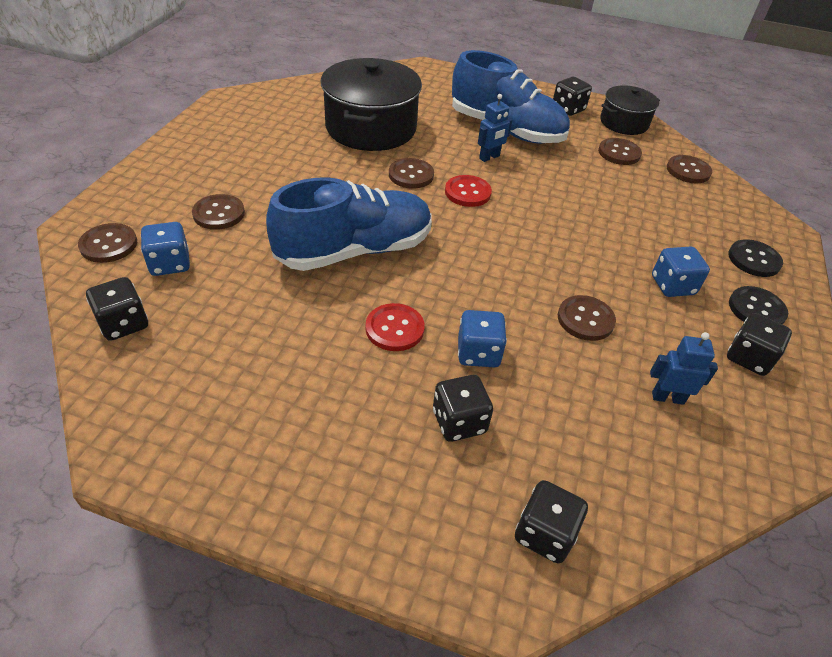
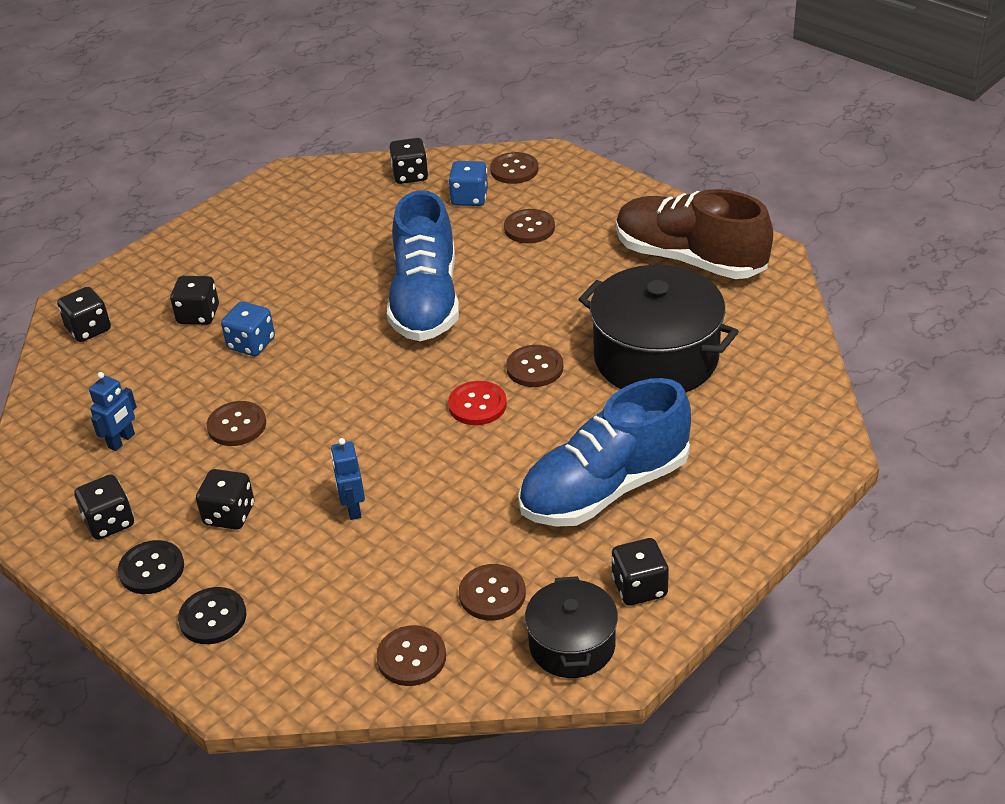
camera: 120 degrees right, 5 degrees down
(245, 128) = (689, 259): none -> brown shoe
(394, 329) = (311, 304): red button -> none
(489, 157) = (542, 448): blue robot -> blue robot (353, 508)
(672, 286) = (229, 515): blue dice -> black dice

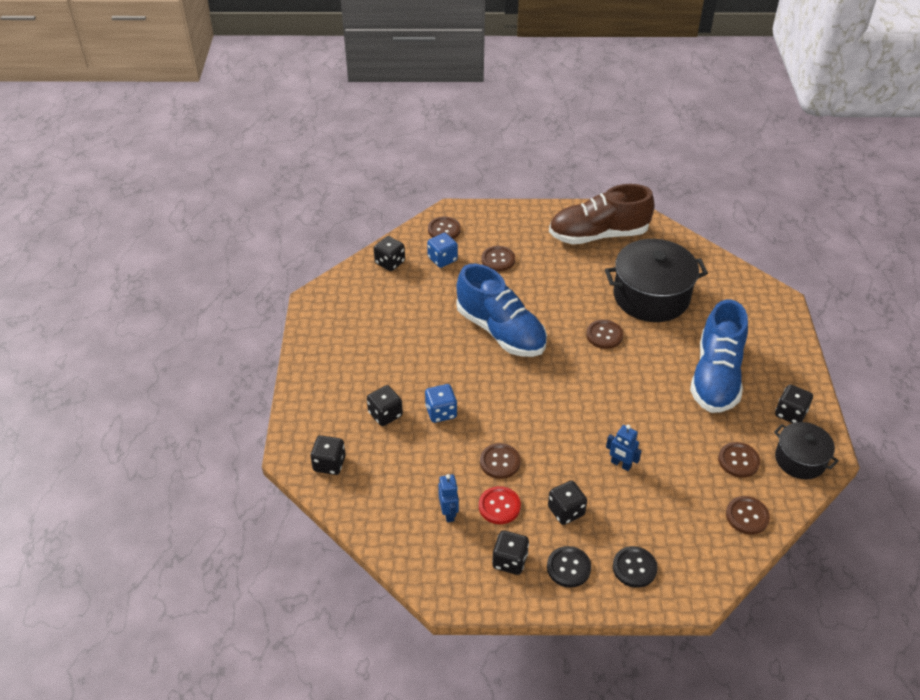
camera: 45 degrees left, 5 degrees up
(477, 405) = (604, 372): red button -> red button (499, 506)

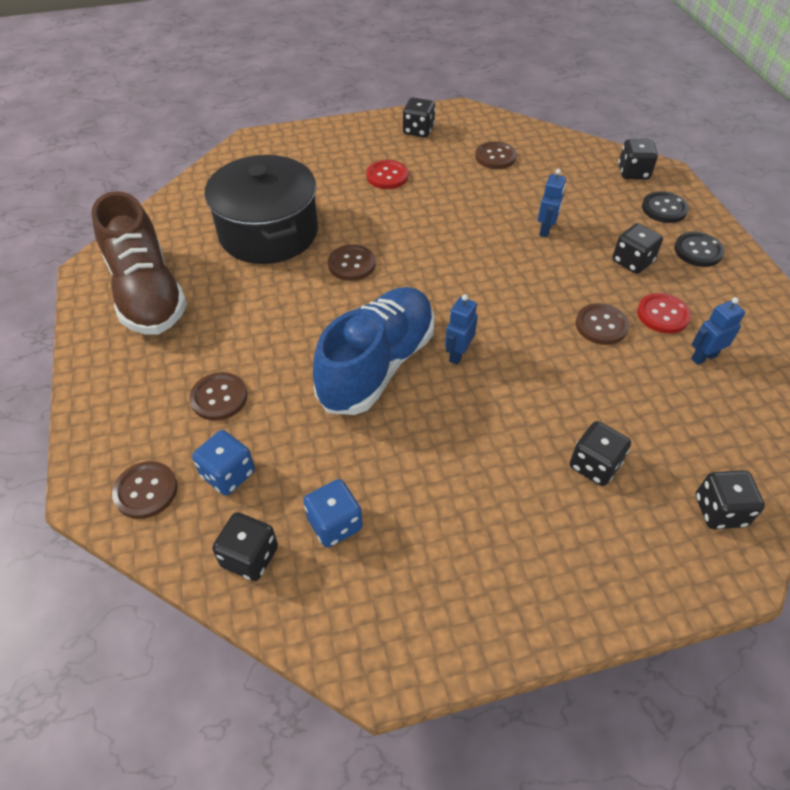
camera: 105 degrees left, 5 degrees up
(441, 412) = (556, 400): blue dice -> blue dice (335, 524)
(497, 373) = (458, 354): none -> blue robot
(510, 561) = (724, 294): black dice -> black dice (633, 172)
(716, 376) = (387, 176): blue shoe -> red button
(747, 516) = (558, 149): brown button -> none
(800, 459) = (473, 124): black pot -> none

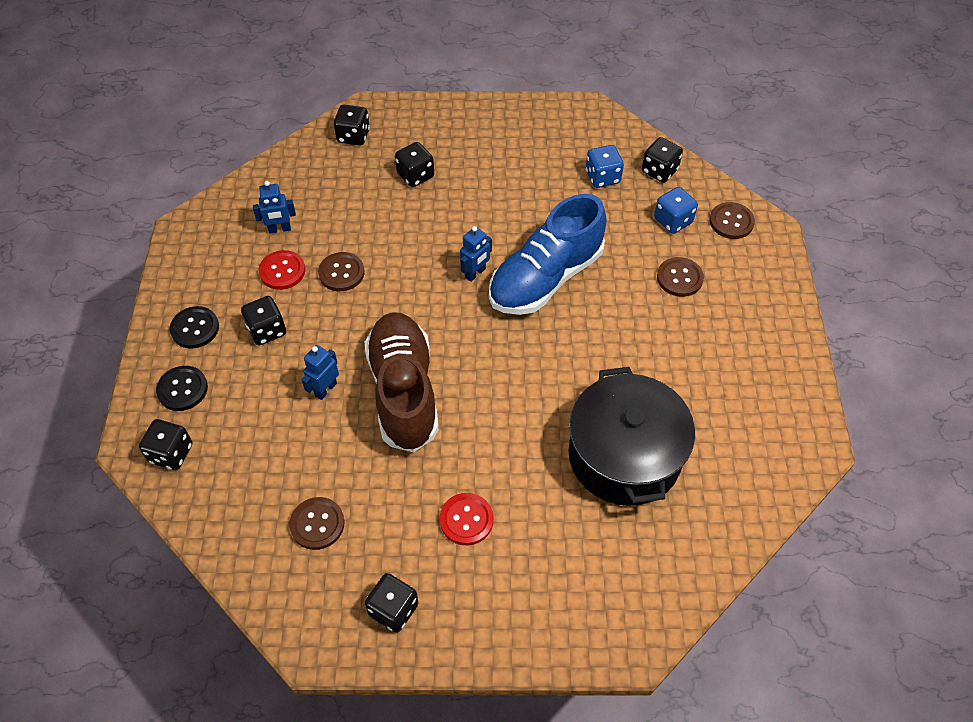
camera: 165 degrees left, 5 degrees up
(147, 293) = (752, 399): brown shoe -> brown shoe (403, 391)
(351, 264) = (542, 390): brown button -> none

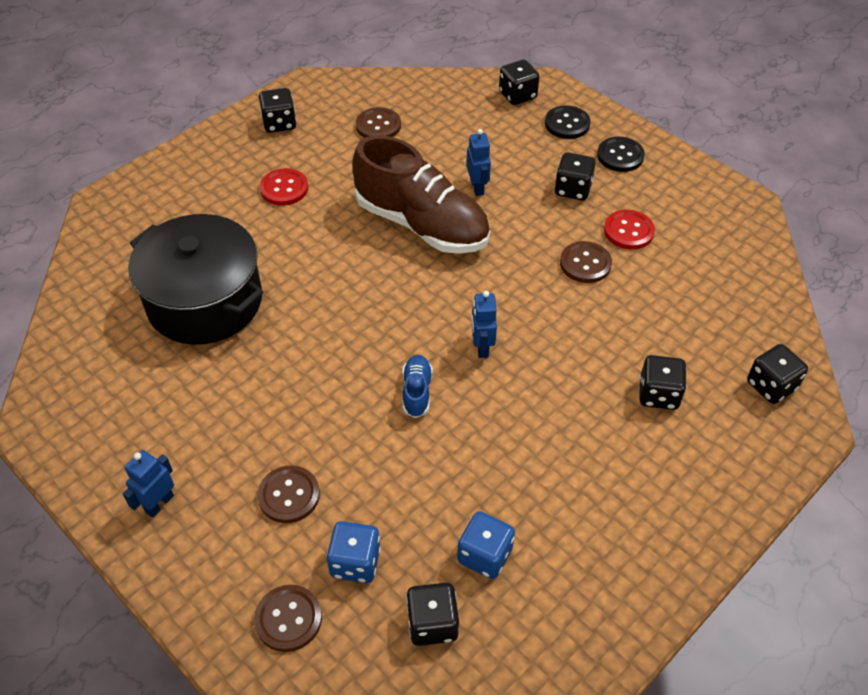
camera: 135 degrees right, 5 degrees down
(279, 229) = (683, 257): blue robot -> blue robot (159, 503)
(546, 278) = (417, 392): blue shoe -> blue shoe, size x0.41

